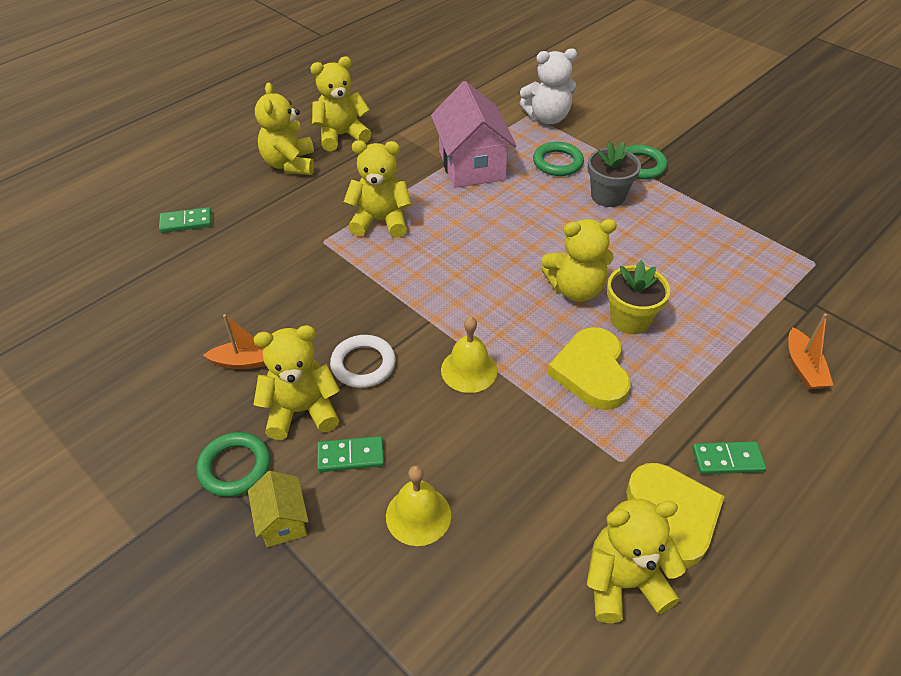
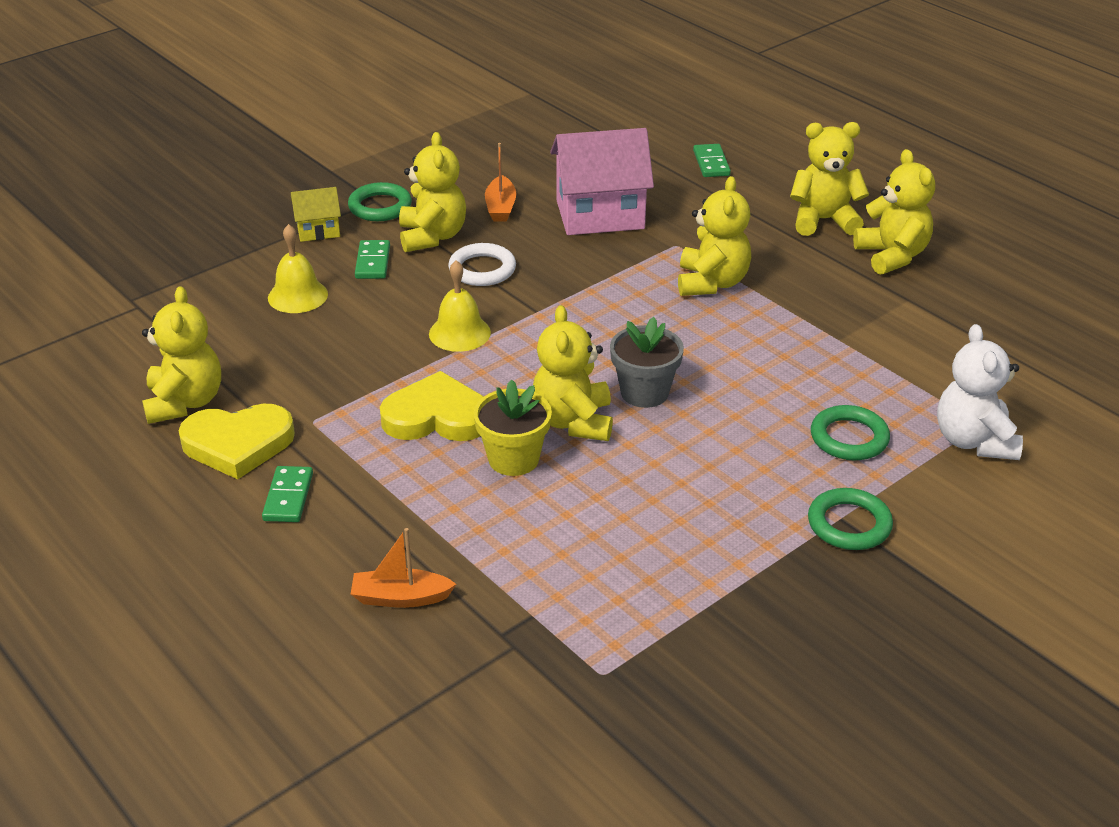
camera: 95 degrees right, 10 degrees down
(471, 165) = (834, 358): pink house -> pink house (600, 215)
(607, 196) = (767, 477): grey flower pot -> grey flower pot (644, 392)

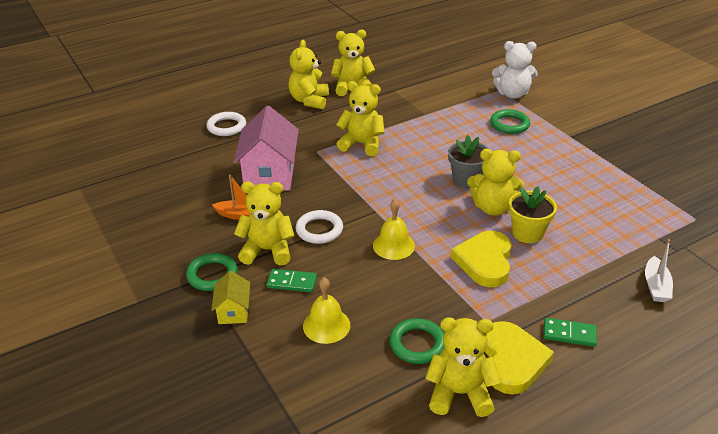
camera: 80 degrees left, 0 degrees up
(400, 598) = (656, 286): orange boat -> white boat
(711, 163) = (226, 127): green domino -> white ring
(849, 524) = (575, 135): green ring -> green ring (417, 344)

